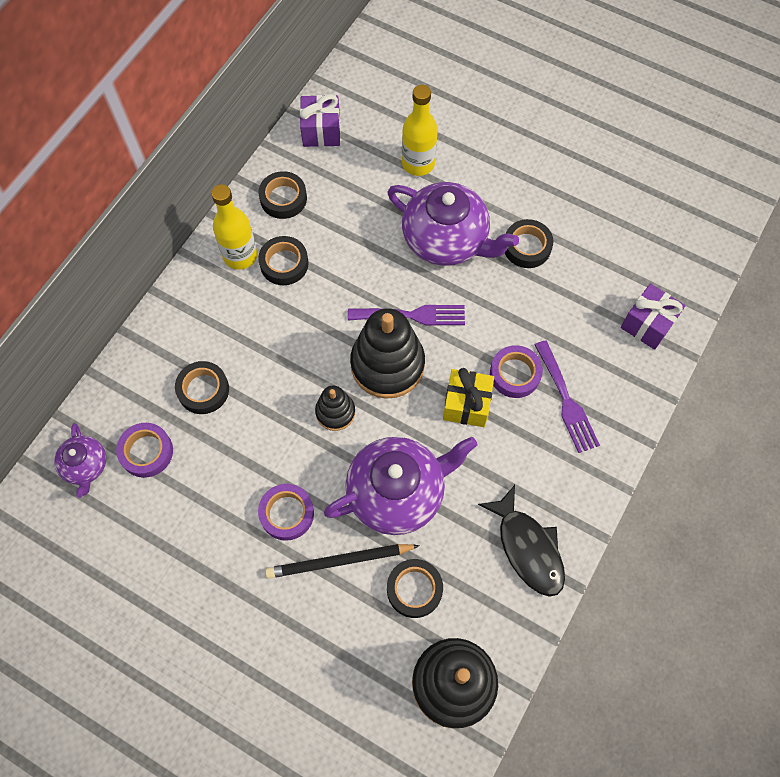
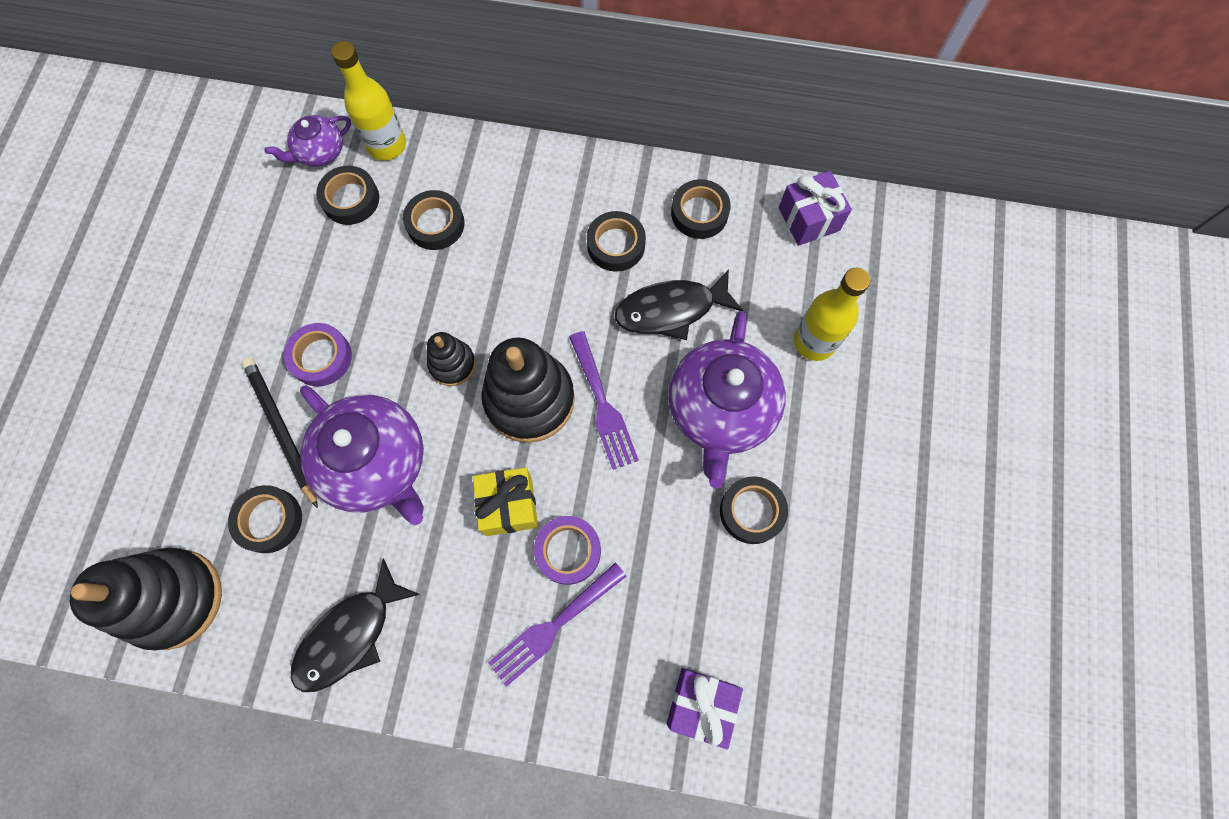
camera: 70 degrees right, 5 degrees up
(146, 452) = (350, 199): purple tape -> black tape
(240, 255) = (608, 198): yellow bottle -> yellow bottle (387, 145)
(355, 245) = (671, 310): none -> black fish

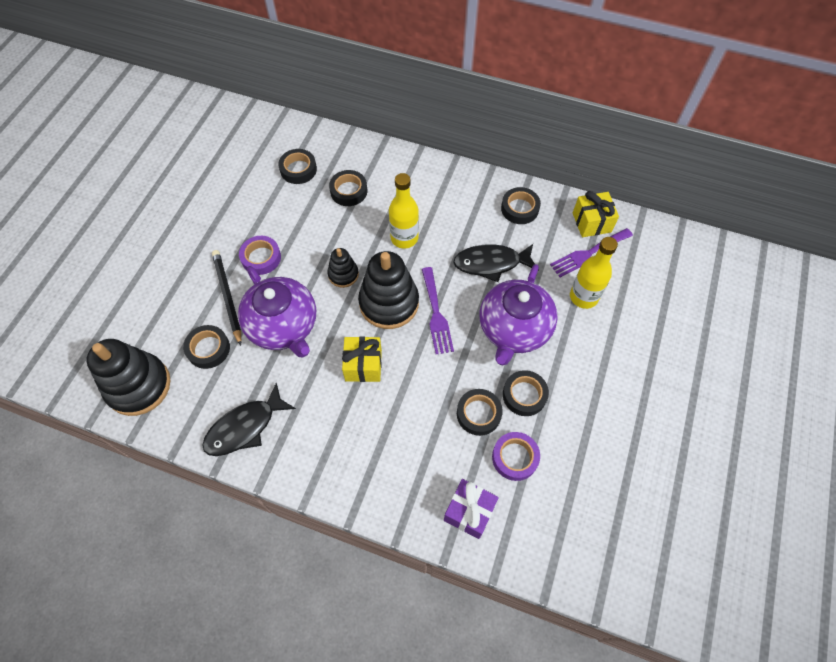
camera: 10 degrees right, 10 degrees down
(320, 152) = (285, 140): purple teapot -> none
(387, 145) = (327, 142): yellow bottle -> yellow bottle (404, 238)
(553, 626) = (378, 445): purple fork -> purple fork (588, 253)
(568, 551) = (397, 399): purple tape -> purple tape (515, 457)
(616, 245) = (462, 220): black tape -> black tape (478, 414)
(809, 219) = (591, 222): purple gift -> yellow gift

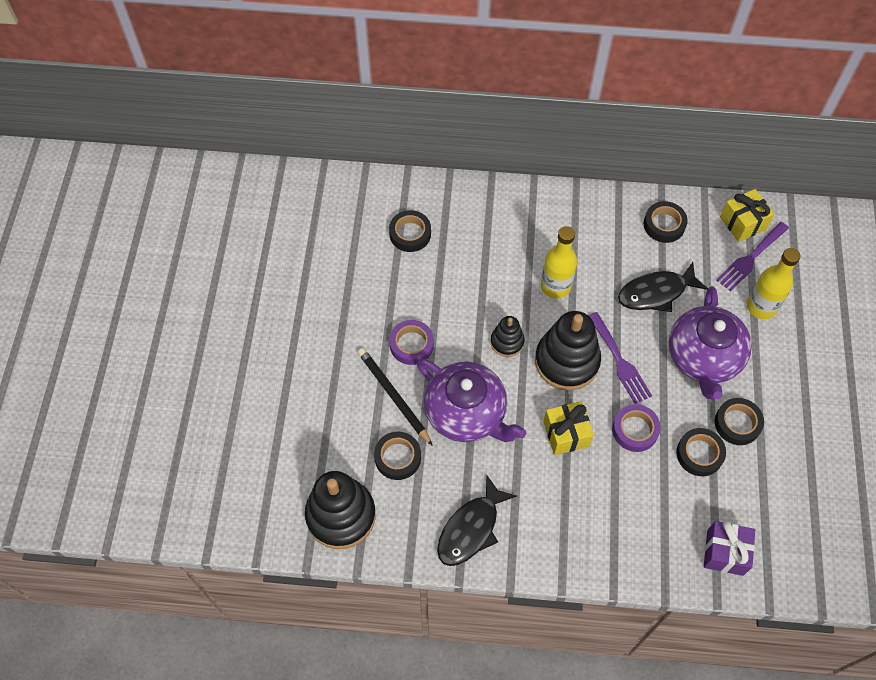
camera: 15 degrees left, 0 degrees up
(348, 191) = (475, 246): black tape -> none
(515, 457) = (749, 488): purple tape -> purple tape (635, 430)

